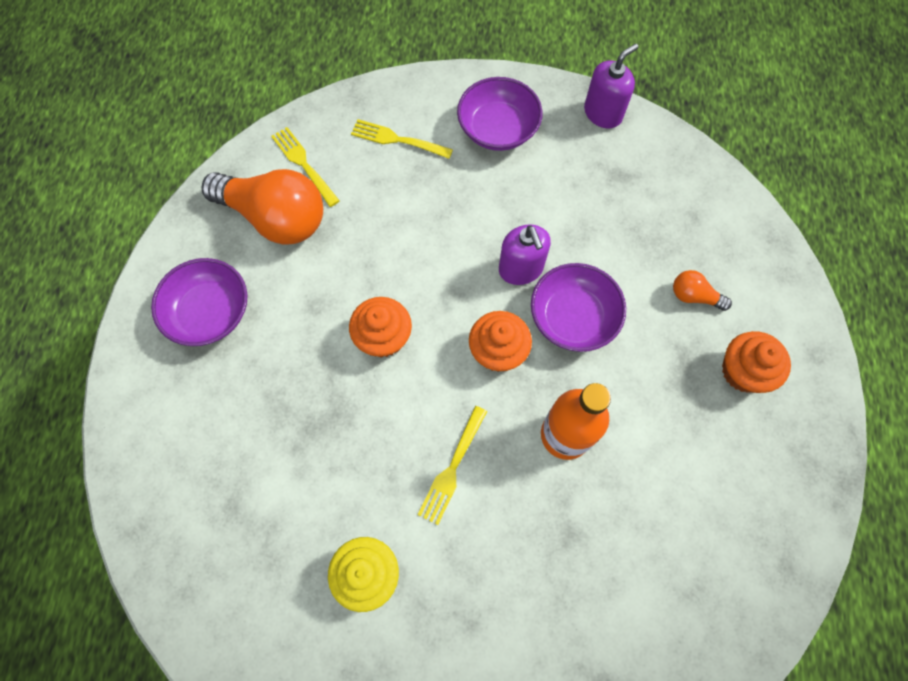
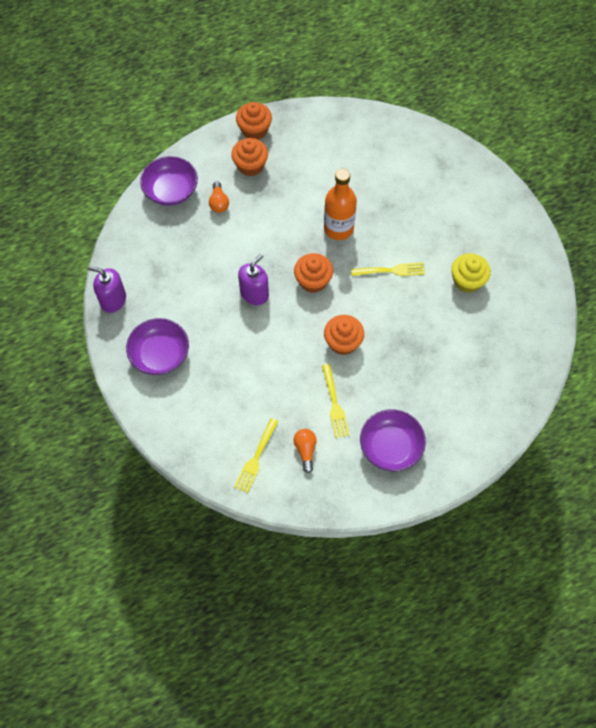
camera: 120 degrees left, 5 degrees down
(275, 217) = (305, 450): orange light bulb -> orange light bulb, size x0.44
(398, 140) = (203, 410): yellow fork -> yellow fork (334, 403)
(573, 317) = (269, 254): purple bowl -> purple bowl (171, 190)
(813, 412) = (254, 130): none -> orange cupcake

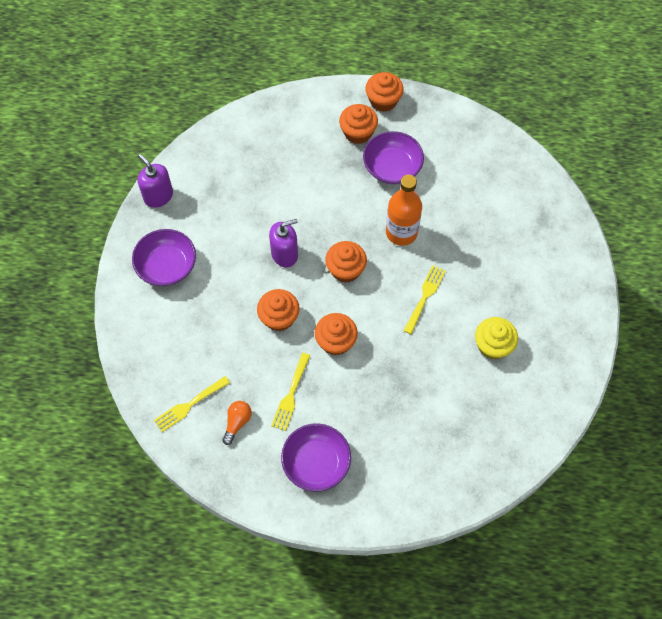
camera: 30 degrees right, 0 degrees up
(171, 190) = (271, 121): purple bowl -> purple bowl (392, 167)
(219, 203) = (307, 153): orange light bulb -> none
(284, 347) = (279, 317): none -> orange cupcake
(390, 271) = (425, 297): yellow fork -> yellow fork turned 90 degrees counterclockwise

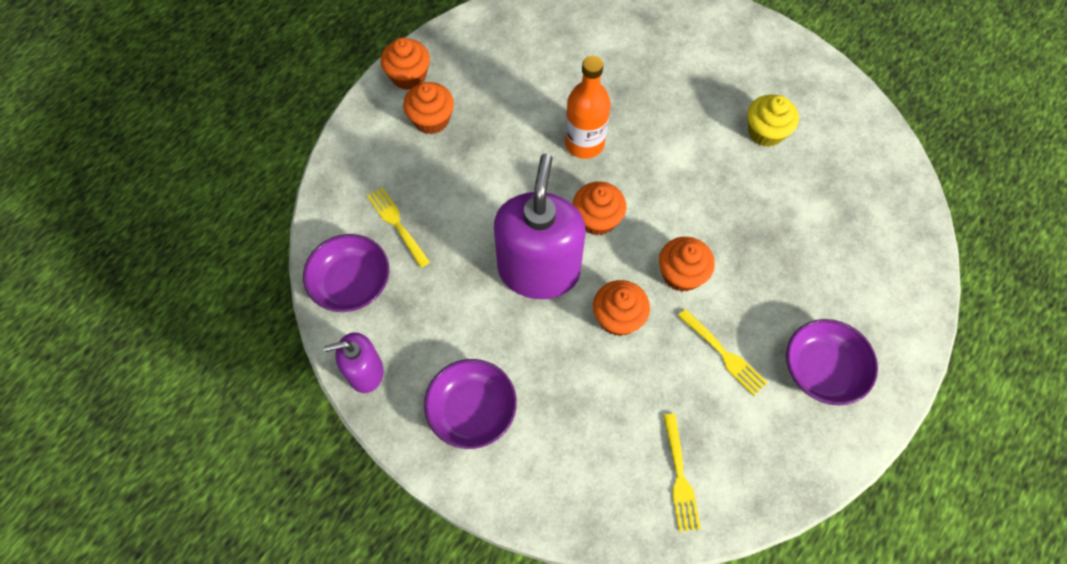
camera: 60 degrees left, 0 degrees up
(237, 423) = (730, 432): orange light bulb -> none
(284, 254) = (539, 270): purple soap dispenser -> purple soap dispenser, size x1.91
(392, 167) = (498, 111): purple bowl -> purple bowl (352, 283)
(425, 297) = (676, 162): yellow fork -> yellow fork (397, 224)

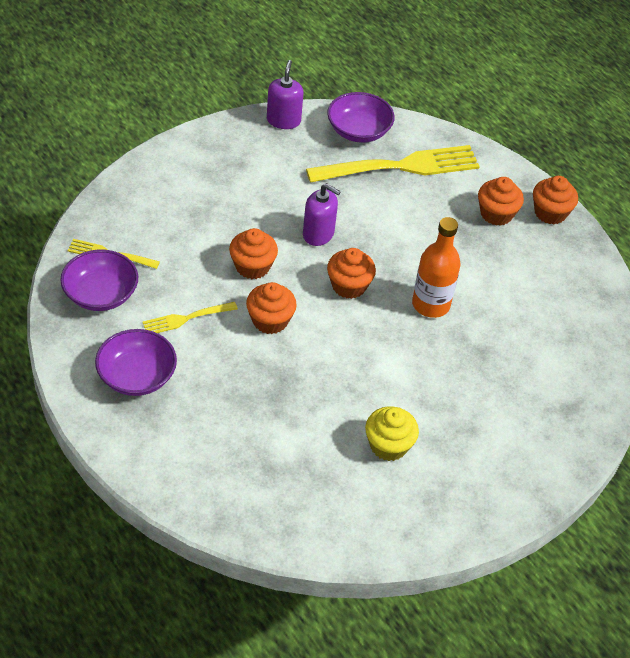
camera: 105 degrees right, 15 degrees down
(397, 224) = (399, 167): yellow fork -> yellow fork, size x2.05
(472, 410) = (224, 164): purple bowl -> purple bowl (100, 294)
(539, 270) = (318, 234): purple soap dispenser -> purple soap dispenser, size x0.52

